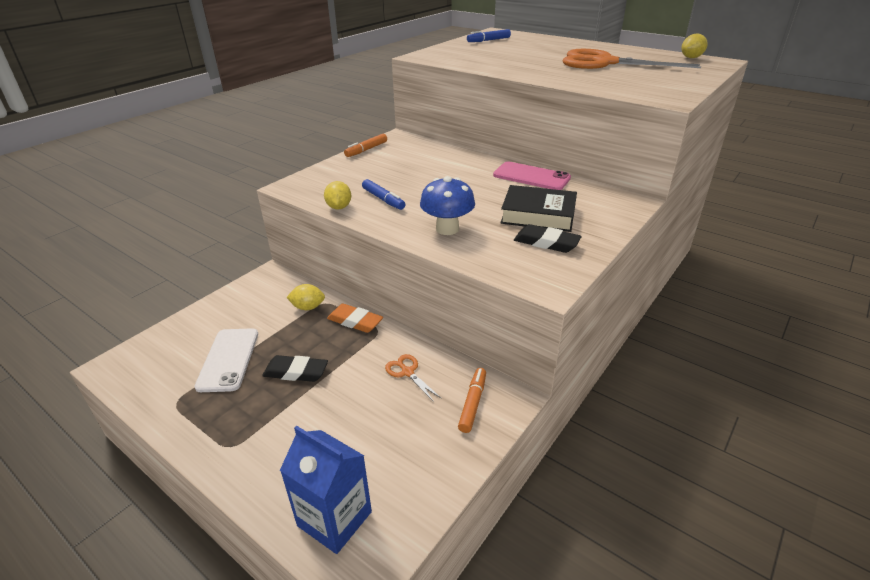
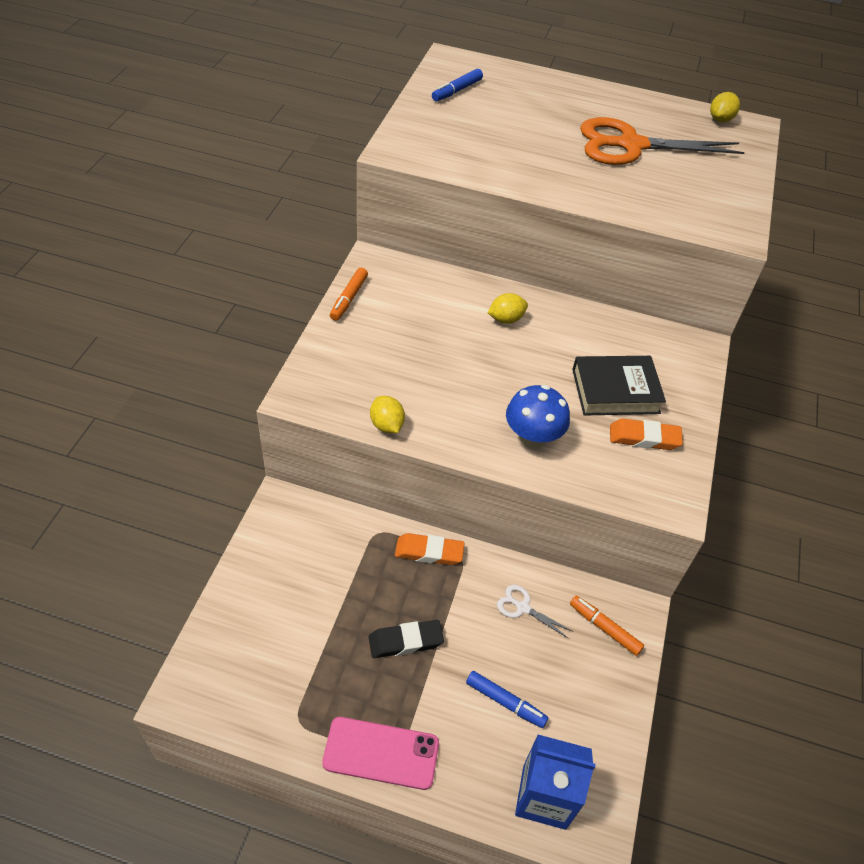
camera: 25 degrees left, 15 degrees up
(228, 359) = (318, 646): white phone -> none
(308, 307) = (362, 545): yellow lemon -> yellow lemon (506, 319)
(383, 199) = (431, 399): blue marker -> blue marker (505, 702)
(407, 372) = (522, 607): orange scissors -> white scissors
(473, 403) = (604, 628): orange marker -> orange marker turned 45 degrees counterclockwise
(531, 176) = (577, 320): pink phone -> pink phone (381, 753)
(546, 243) = (644, 438): black eraser -> orange eraser

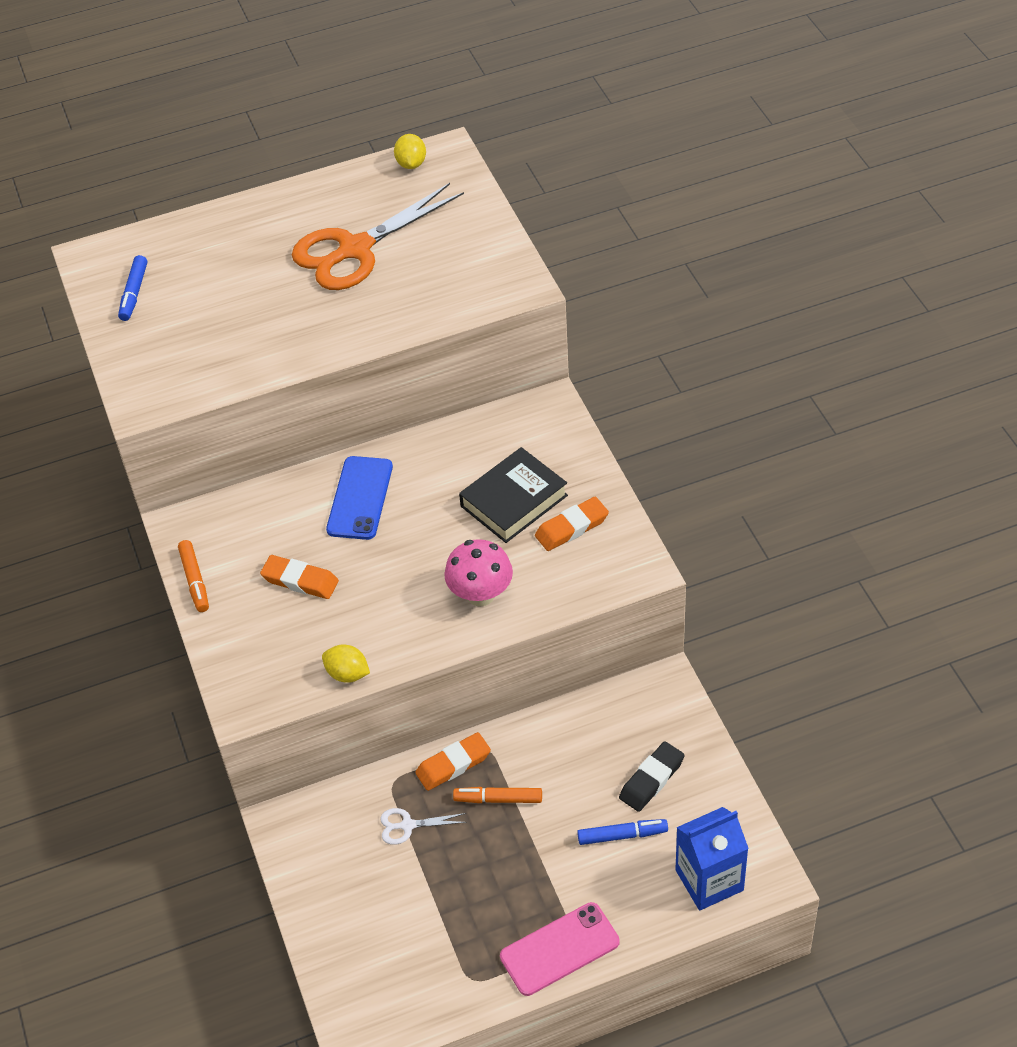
camera: 30 degrees left, 0 degrees up
(405, 641) = (501, 852): black eraser -> black eraser (651, 779)
(415, 343) = (300, 580): none -> orange eraser
(506, 319) = (360, 498): yellow lemon -> blue phone
(522, 607) = (572, 750): white scissors -> white scissors (407, 825)
(532, 437) = (480, 594): blue mushroom -> pink mushroom
(604, 628) = (651, 717): orange marker -> orange marker (498, 799)

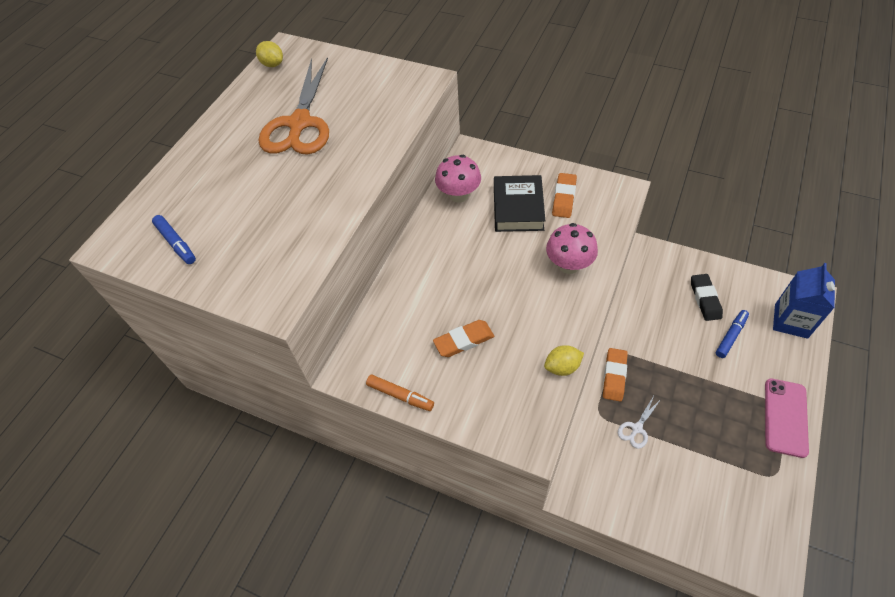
camera: 45 degrees left, 5 degrees up
(360, 498) = (436, 270): blue phone -> none
(477, 442) = (459, 195): none -> pink mushroom
(498, 799) = (657, 372): orange marker -> none

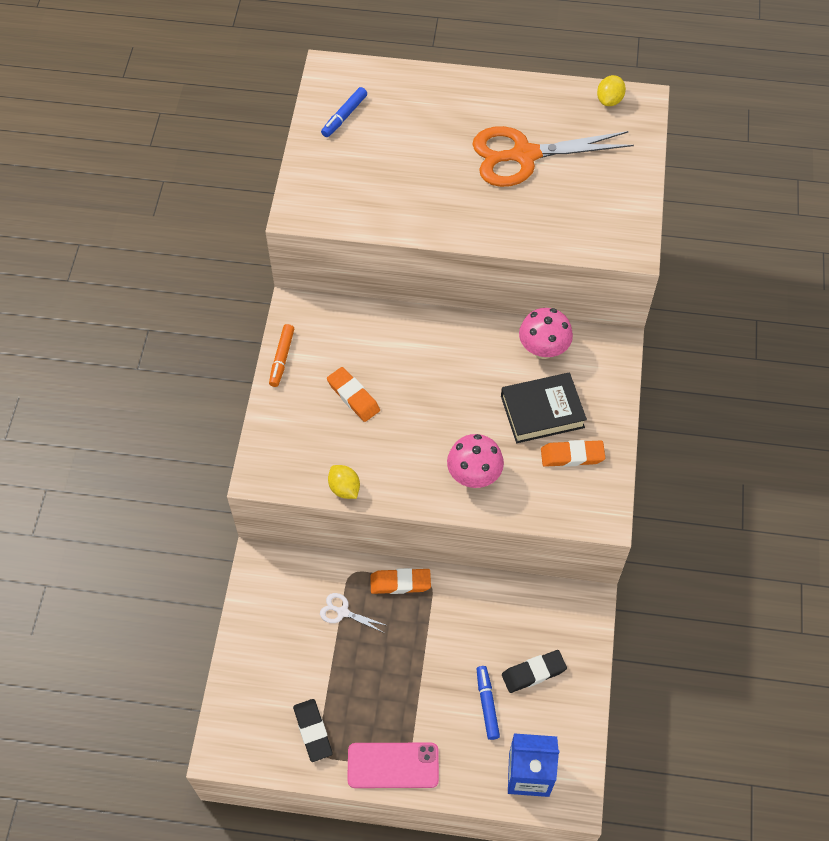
camera: 70 degrees right, 5 degrees up
(731, 336) = (487, 704): blue marker -> blue marker turned 120 degrees counterclockwise
(753, 478) = (313, 731): none -> black eraser

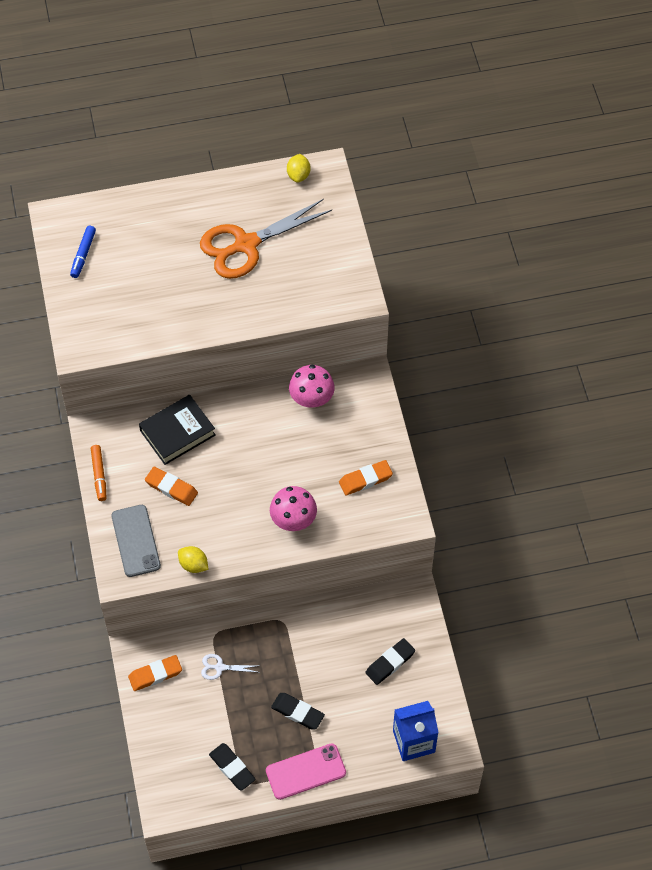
camera: 20 degrees left, 0 degrees up
(292, 441) = (136, 541): none -> grey phone
(400, 583) = (258, 628): orange eraser -> orange eraser (155, 674)
(409, 693) = (297, 712): none -> black eraser
(487, 704) = (362, 699): blue marker -> none
(542, 411) = (329, 451): black book -> black book (177, 432)

